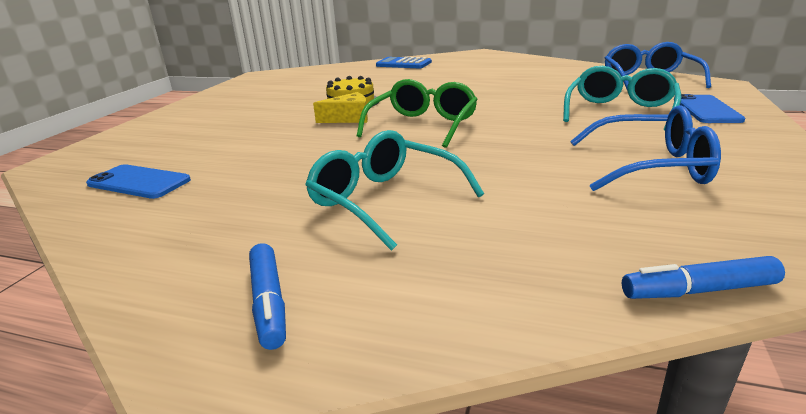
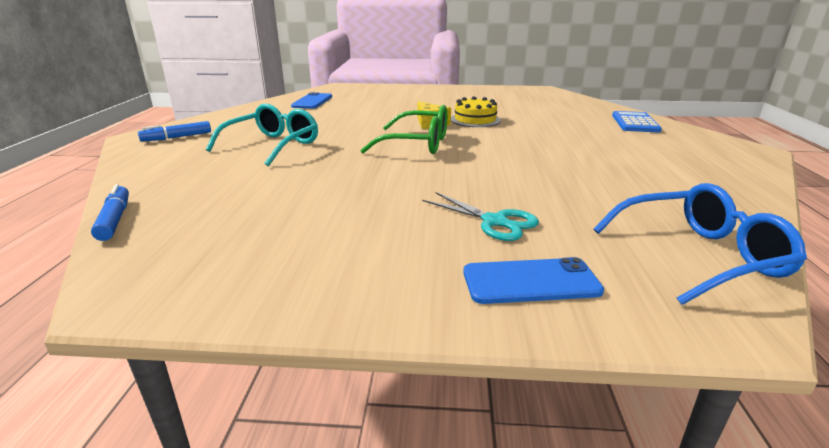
camera: 75 degrees right, 0 degrees up
(619, 111) = (494, 221): turquoise glasses -> turquoise scissors
(650, 166) = (312, 223): blue glasses -> none

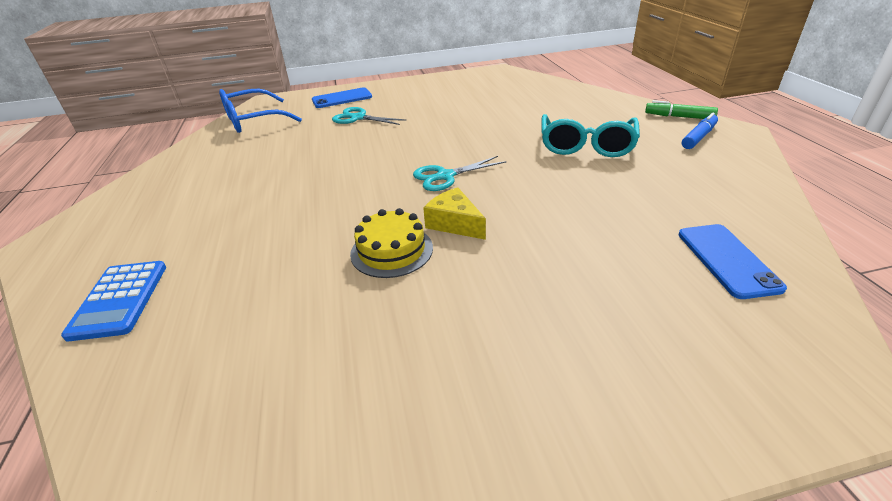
camera: 165 degrees right, 10 degrees up
(115, 219) = (566, 84): blue marker -> none
(138, 153) = (679, 117): none -> green marker
(417, 144) = (445, 176): green glasses -> turquoise scissors

